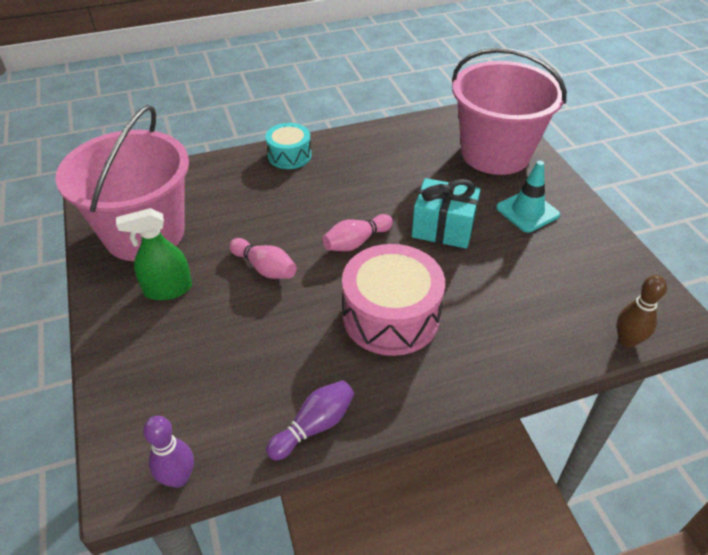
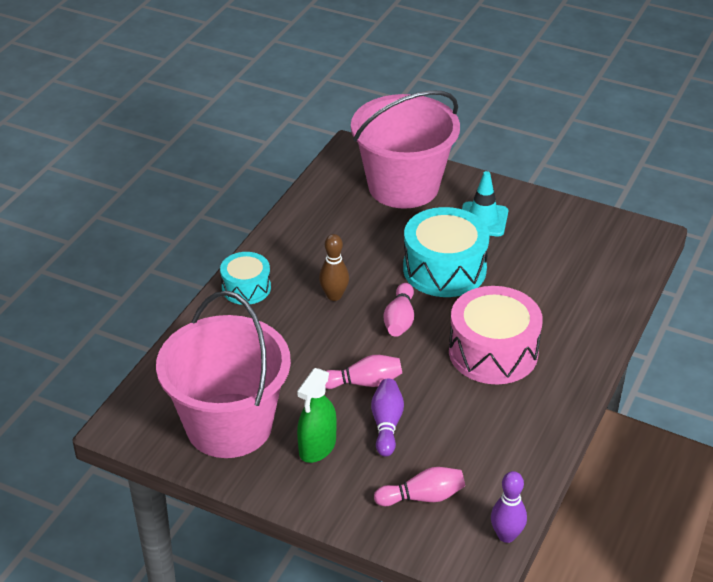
camera: 45 degrees left, 5 degrees down
(172, 386) = (423, 497): none -> pink bowling pin
(314, 426) = (540, 448): purple bowling pin -> purple bowling pin (386, 424)
(443, 228) = (444, 269): turquoise gift -> turquoise drum
(627, 341) = (641, 269): brown bowling pin -> brown bowling pin (334, 296)

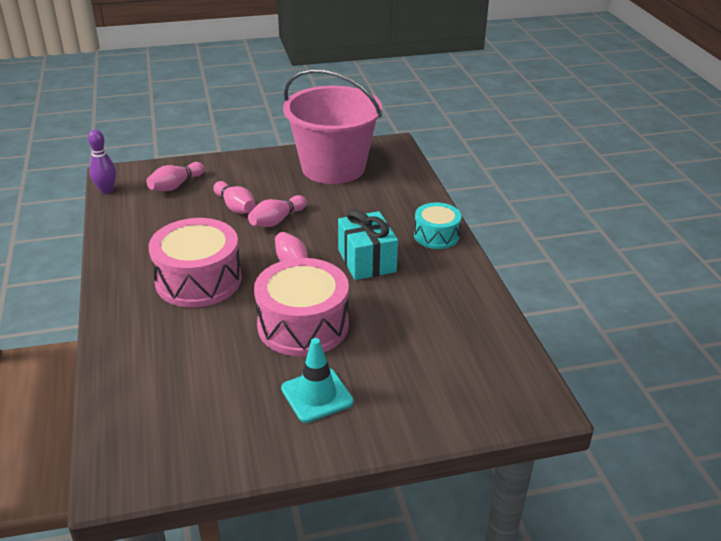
camera: 140 degrees right, 5 degrees down
(317, 447) = (267, 180): green spray bottle -> none
(334, 296) = (367, 261): brown bowling pin -> turquoise gift
(386, 424) = (235, 207): purple bowling pin -> pink bowling pin
(403, 186) = (435, 389): pink bucket -> none
(444, 269) = (303, 325): turquoise drum -> pink drum

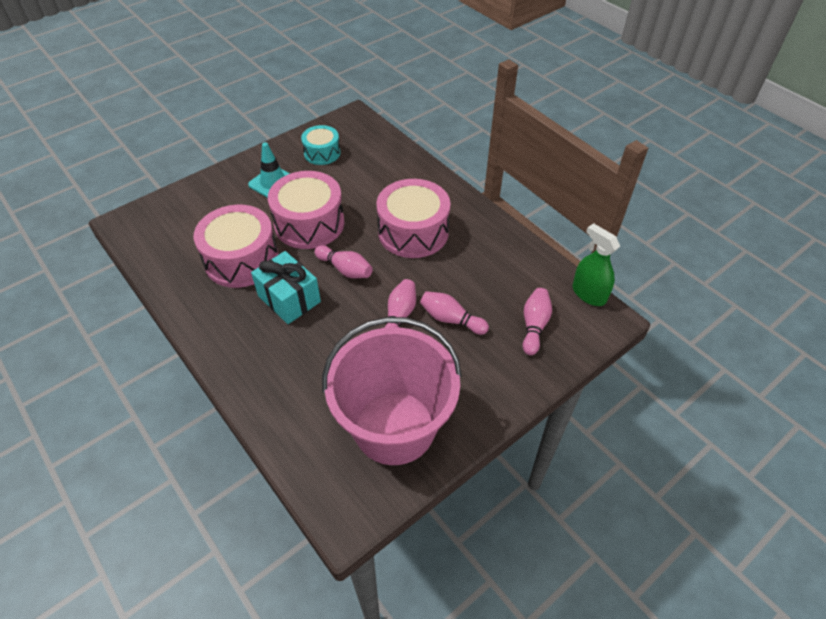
camera: 155 degrees right, 15 degrees up
(106, 190) = (588, 294): purple bowling pin -> green spray bottle
(400, 310) = (241, 259): none -> pink drum
(436, 236) = (234, 355): turquoise drum -> turquoise drum (322, 153)

